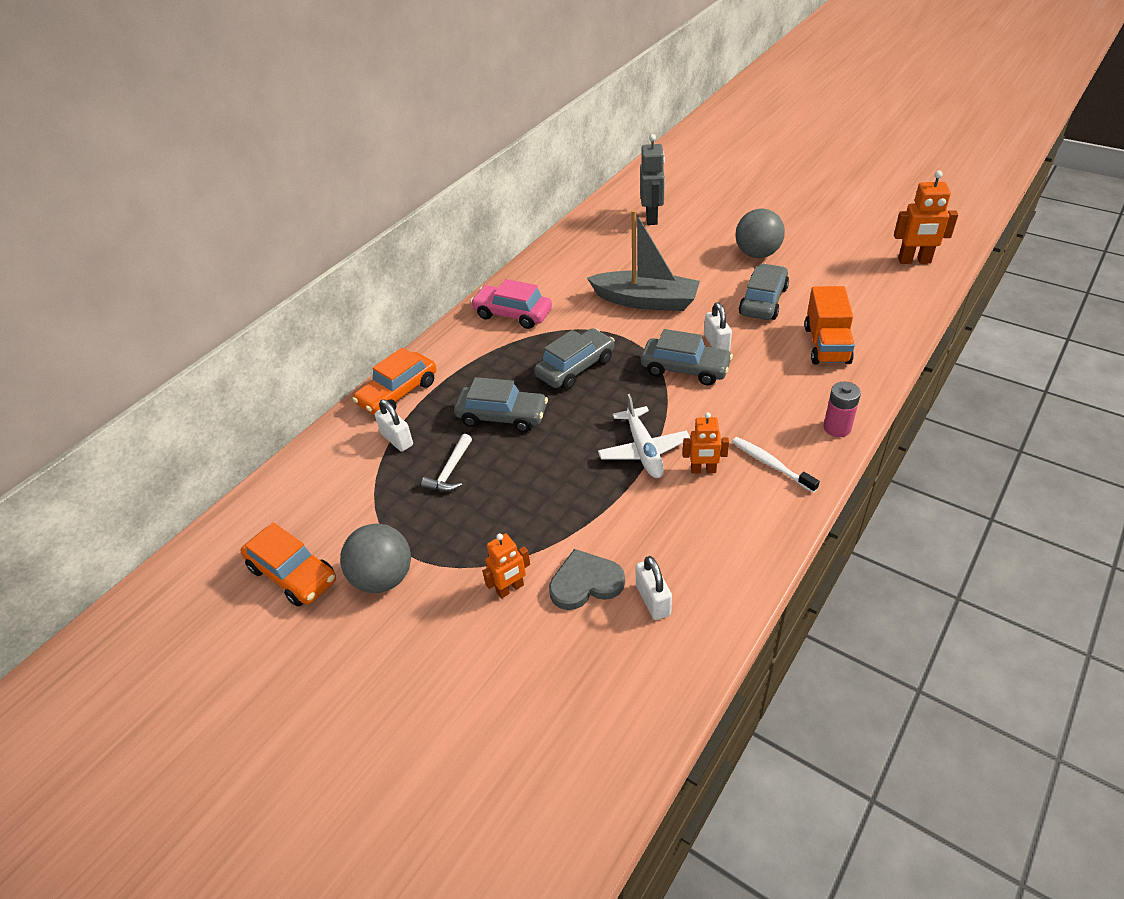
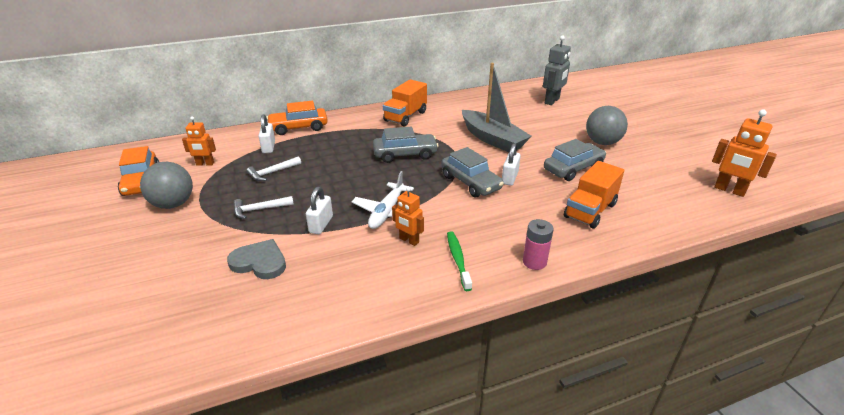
camera: 30 degrees right, 10 degrees down
(500, 525) = (259, 209): none -> white hammer
(502, 416) = (333, 160): grey car -> none
(510, 589) = (219, 243): orange robot -> orange robot (205, 164)
(512, 314) = (405, 116): pink car -> orange truck
(653, 600) = (282, 293): white padlock -> white padlock (321, 224)
(771, 464) = (458, 260): white toothbrush -> green toothbrush

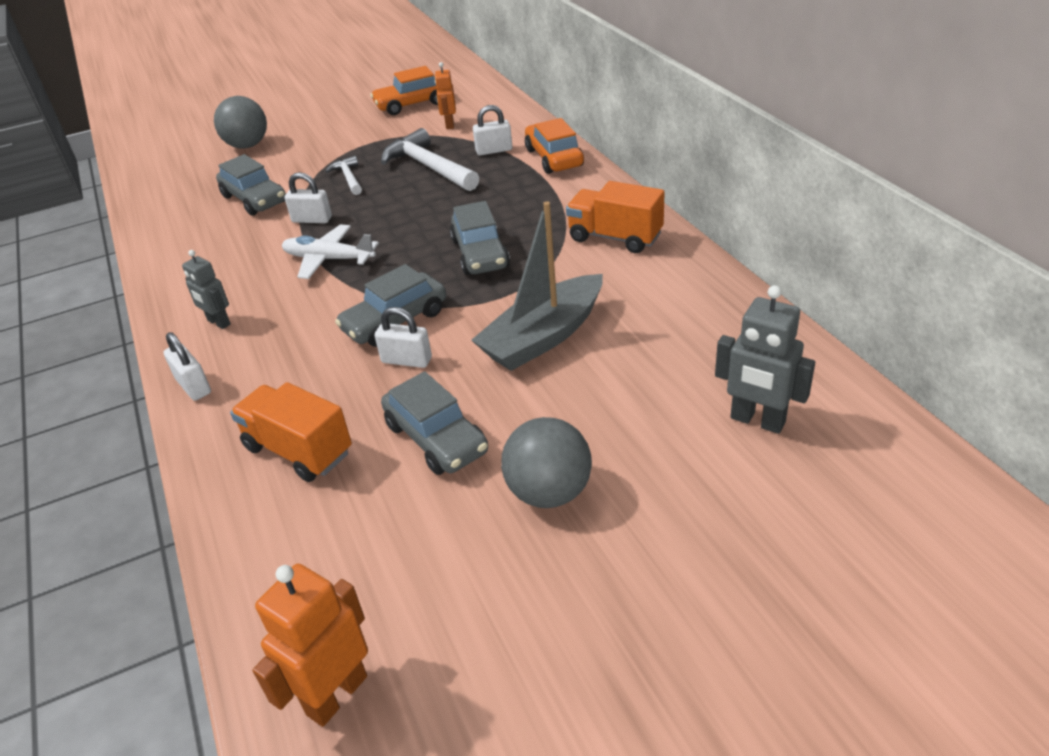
camera: 90 degrees right, 5 degrees up
(173, 204) = (366, 131): grey ball -> grey ball (247, 145)
(259, 262) = (255, 199): grey heart -> grey car
(272, 172) = (428, 167): white hammer -> white hammer, size x1.84
(409, 240) = (266, 282): orange robot -> none
(458, 260) = (218, 322): green toothbrush -> grey robot
(534, 262) = (193, 386): pink battery -> white padlock

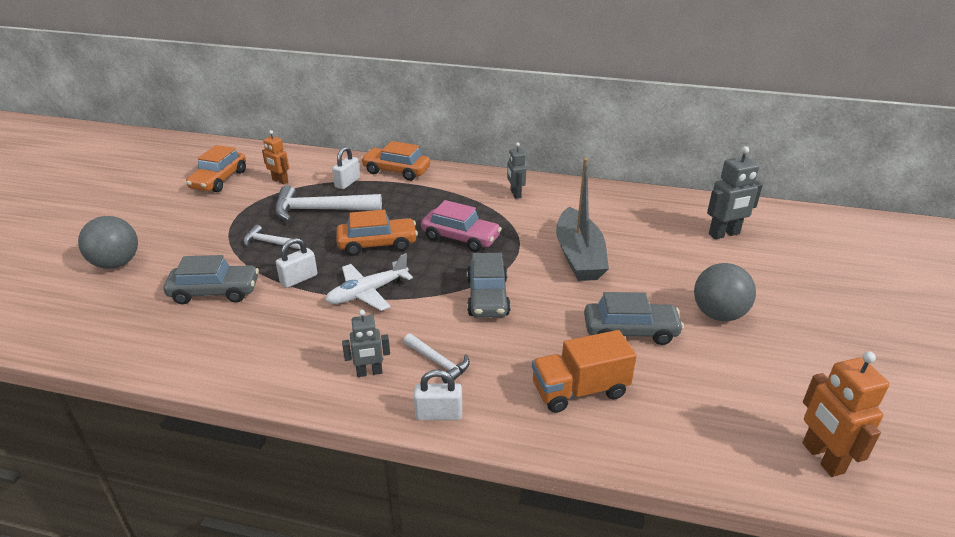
camera: 55 degrees left, 5 degrees down
(264, 348) = (438, 362): none -> white hammer
(406, 360) = (537, 310): white padlock -> none
(410, 221) = (377, 244): none -> orange car
(480, 253) = (460, 238): grey car -> pink car
(615, 237) = (515, 194): orange truck -> grey robot

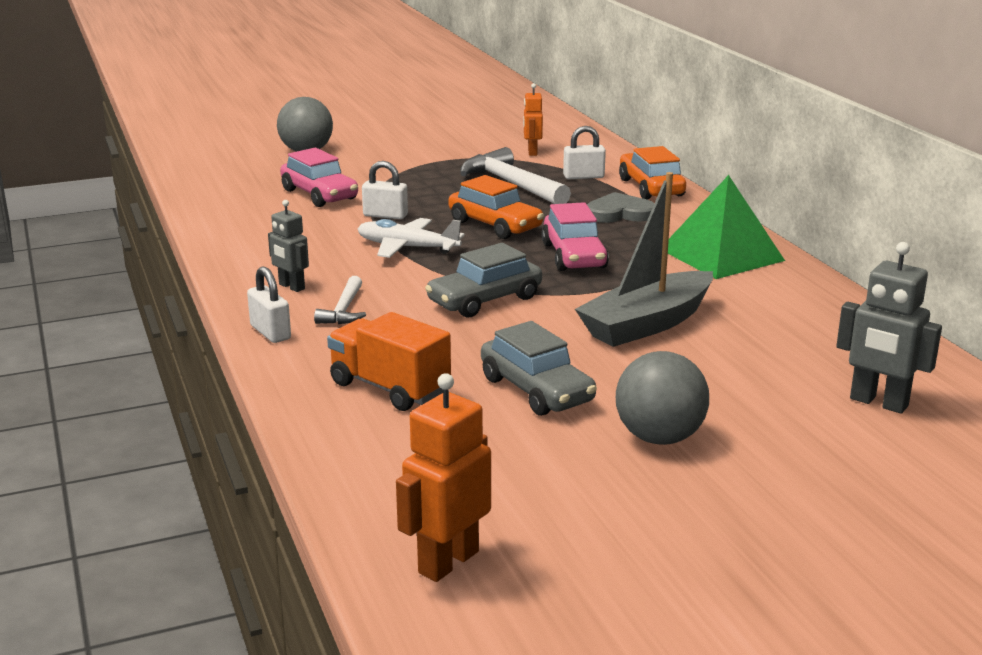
camera: 55 degrees right, 10 degrees down
(215, 292) = (319, 194): grey car -> pink car
(219, 180) = (489, 133): orange car -> none
(270, 242) = (423, 186): white hammer -> none
(419, 196) = (619, 213): none -> grey heart
(515, 194) = (721, 255): grey robot -> green pyramid

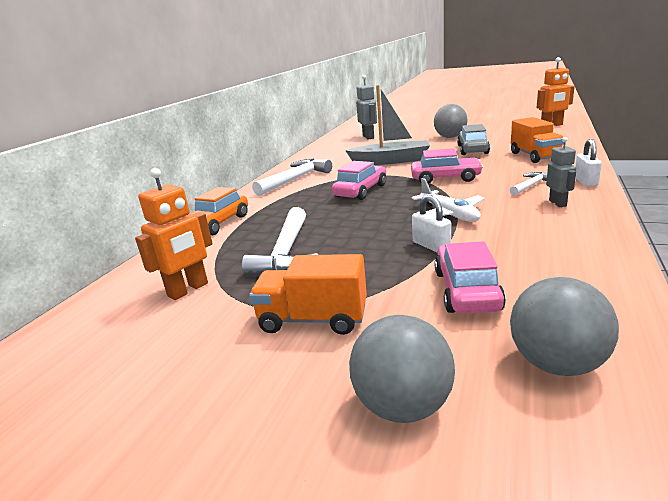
camera: 135 degrees left, 0 degrees up
(238, 178) = (556, 364): none -> grey ball
(406, 161) = (313, 319): none -> orange truck
(485, 300) = (445, 178): grey car -> pink car
(495, 225) = (366, 218): orange car -> none
(532, 152) = (188, 290): orange robot -> orange robot, size x1.55
(583, 177) = (226, 245): white padlock -> none
(619, 213) = (280, 210): grey heart -> none
(721, 255) = (295, 179): green pyramid -> white hammer

